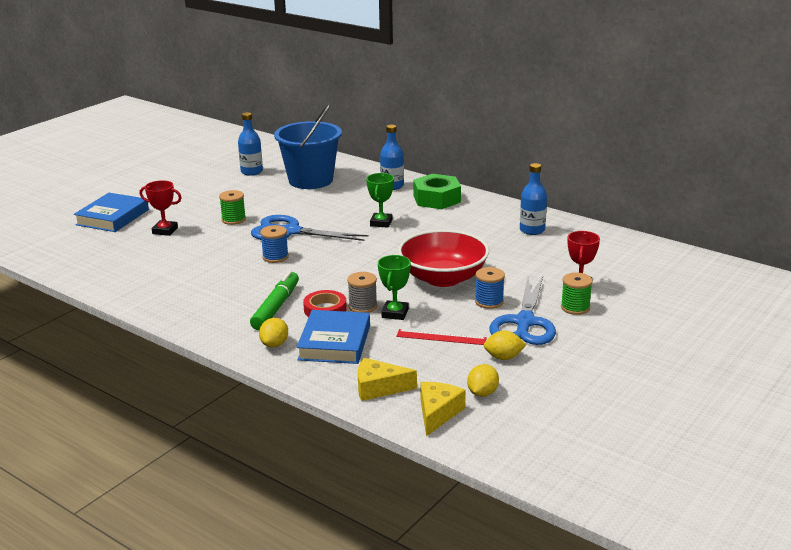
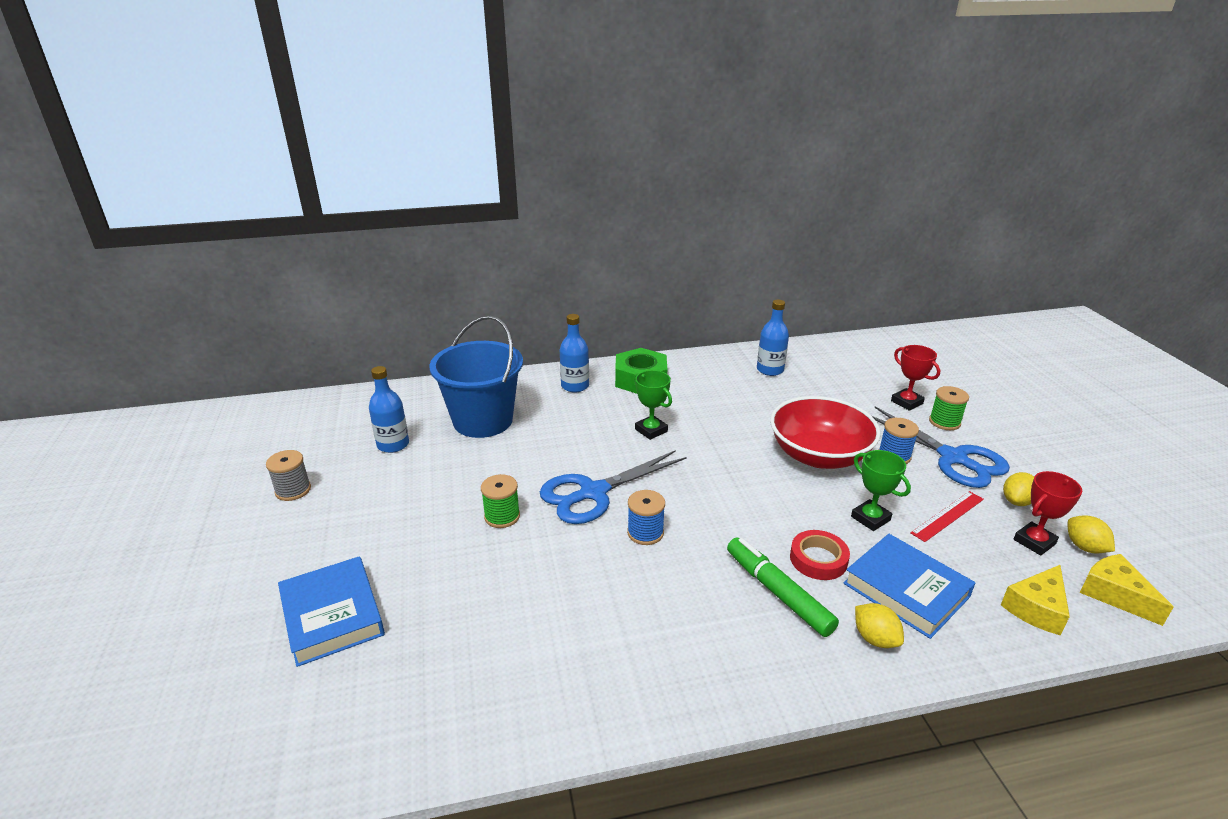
camera: 50 degrees left, 5 degrees up
(165, 231) = (450, 586): red trophy -> red trophy (1034, 542)
(363, 306) = (835, 531): grey spool -> grey spool (293, 490)

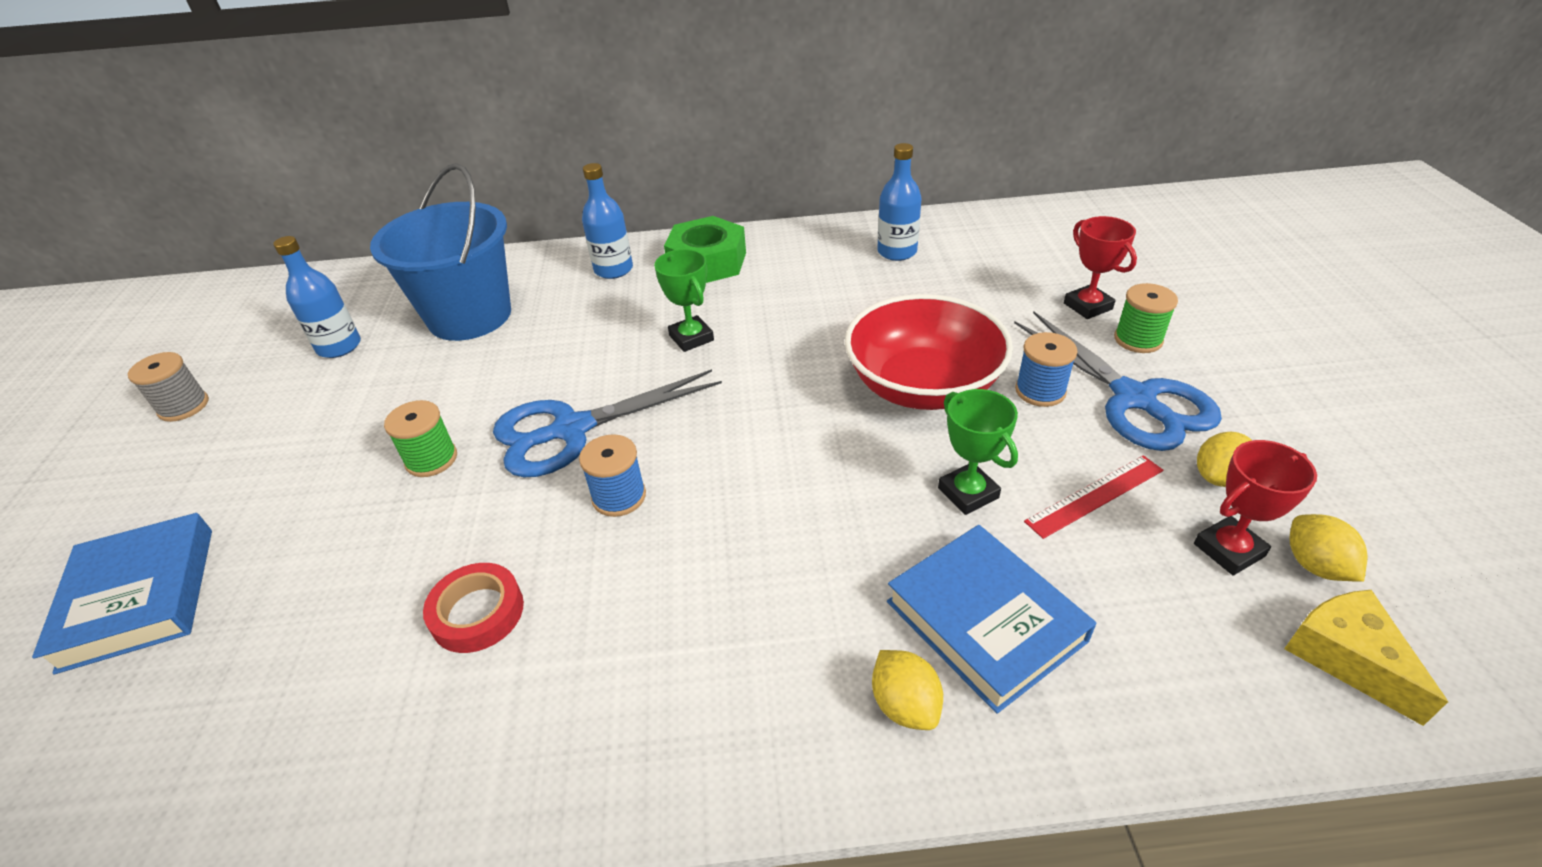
camera: 10 degrees right, 10 degrees up
(778, 592) = (778, 609): green marker -> none
(818, 559) = (861, 557): red tape -> red tape (477, 613)
(1036, 608) = (1199, 672): yellow cheese -> none

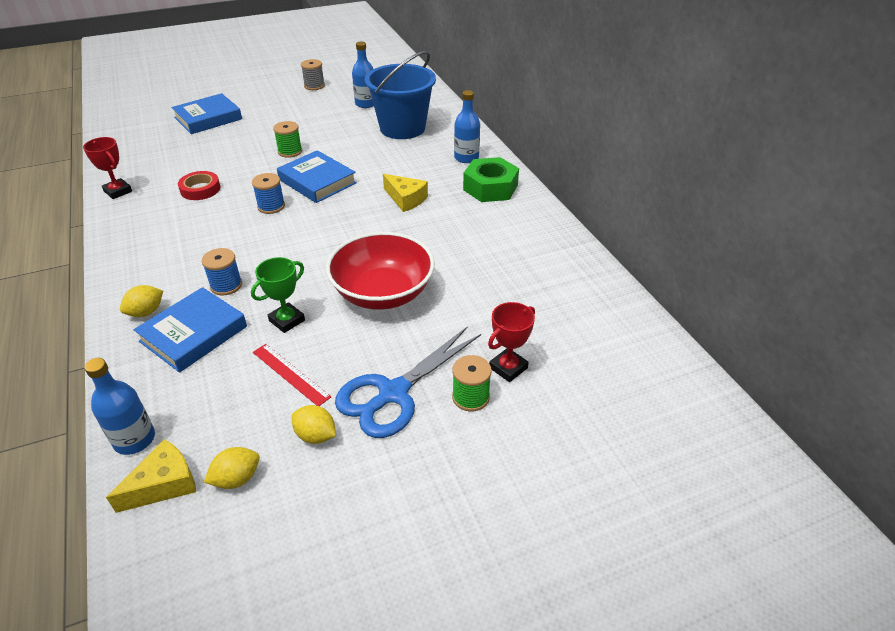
camera: 70 degrees right, 0 degrees up
(571, 430) = (317, 181): blue scissors -> blue book
(691, 338) = (406, 199): green trophy -> yellow cheese
(897, 252) = (543, 263): blue bottle -> blue bottle (134, 439)
(1040, 391) = (391, 346): blue spool -> blue spool (226, 285)
(1228, 550) = (248, 435): red trophy -> red trophy (118, 191)

